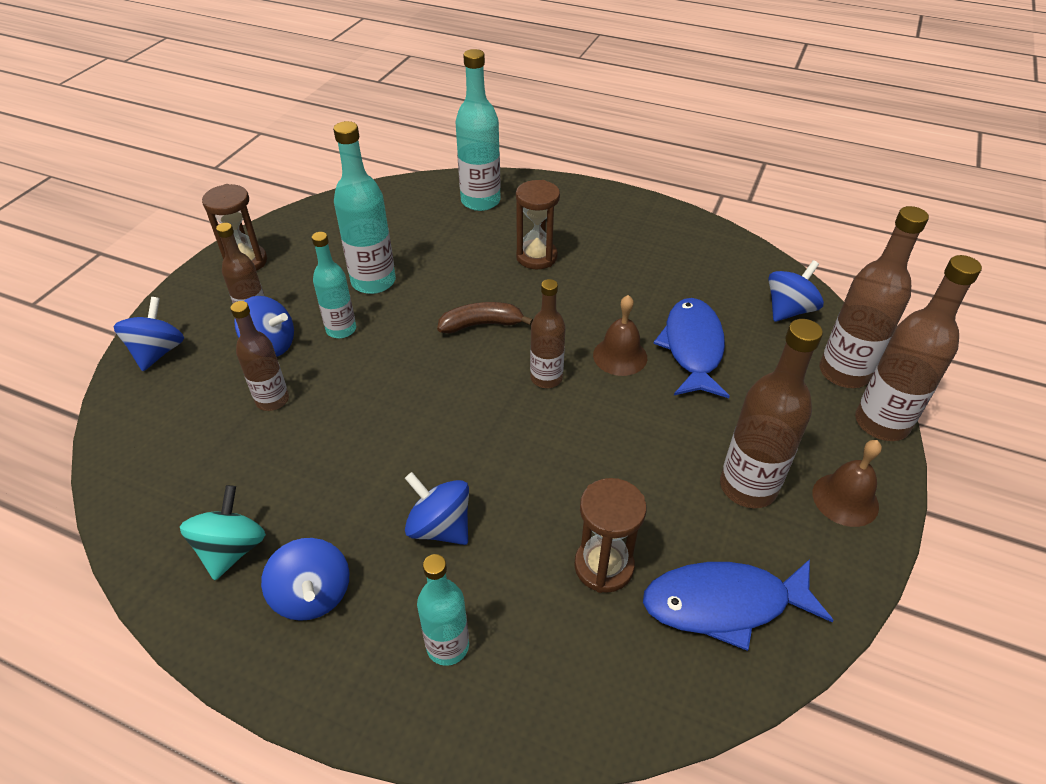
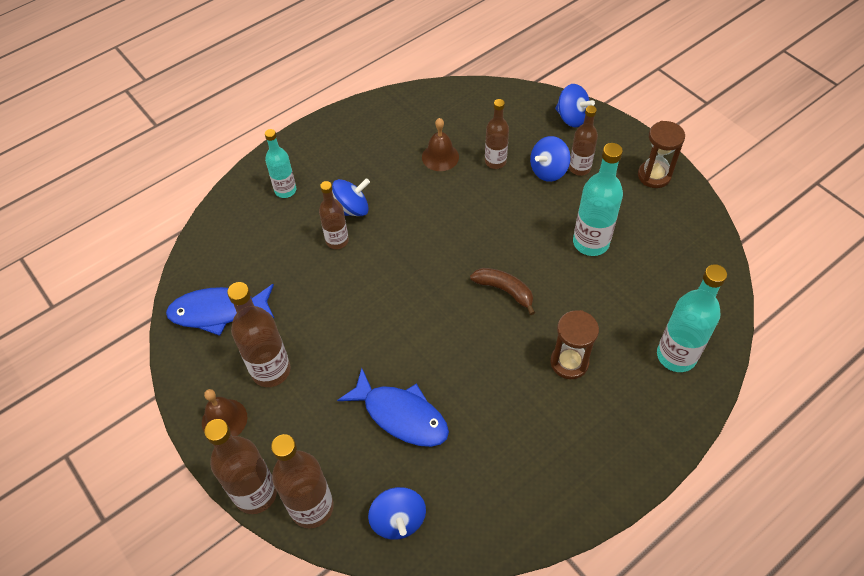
camera: 120 degrees right, 10 degrees up
(232, 549) = (396, 126): turquoise spinning top -> none
(312, 595) = (348, 150): blue spinning top -> none
(341, 329) = (544, 210): turquoise bottle -> none
(481, 324) = (504, 291): brown banana -> brown banana turned 75 degrees counterclockwise
(546, 378) = (428, 306): brown bottle -> brown bottle (337, 241)
(604, 566) = (277, 269): brown hourglass -> none
(620, 356) = (422, 361): brown bell -> brown bell (440, 157)
(724, 604) = (218, 311): blue fish -> blue fish turned 120 degrees counterclockwise

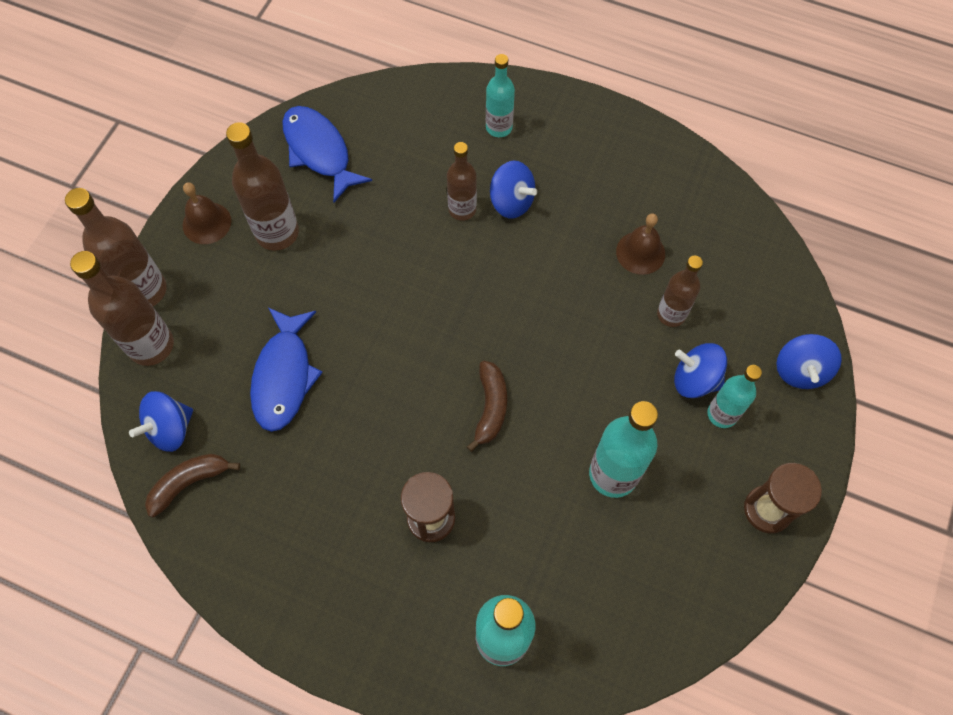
camera: 60 degrees right, 10 degrees up
(454, 522) = (189, 483): none -> brown banana
(579, 168) = (722, 414): brown bottle -> turquoise bottle

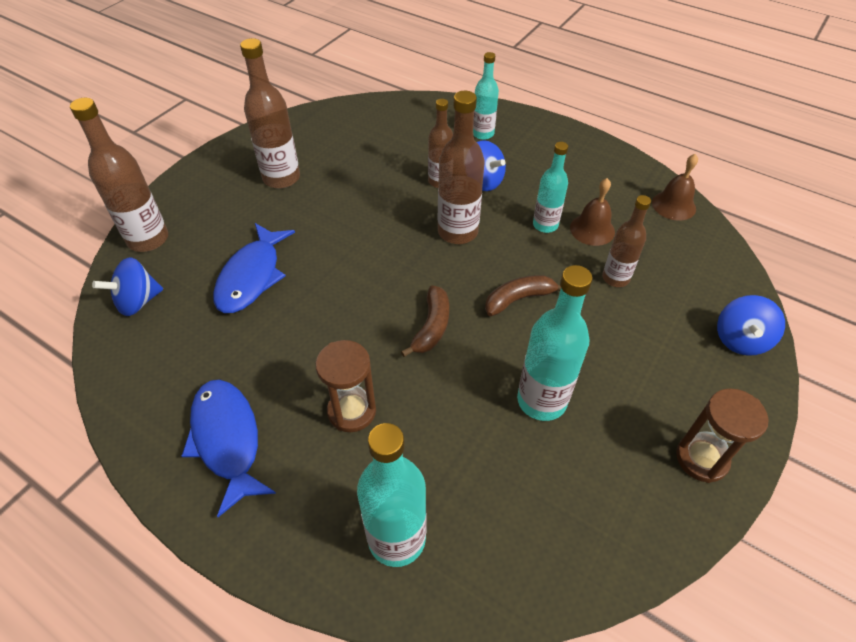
camera: 10 degrees right, 15 degrees down
(145, 290) = (159, 202): brown bottle -> brown bottle (457, 232)
(189, 483) = (137, 346): brown banana -> brown banana (519, 299)
(207, 223) = (227, 165): brown bell -> brown bell (673, 205)
(319, 151) = (333, 132): blue fish -> blue fish (227, 439)
(695, 380) = (633, 332): blue spinning top -> none
(722, 414) = (658, 365): turquoise bottle -> turquoise bottle (545, 225)

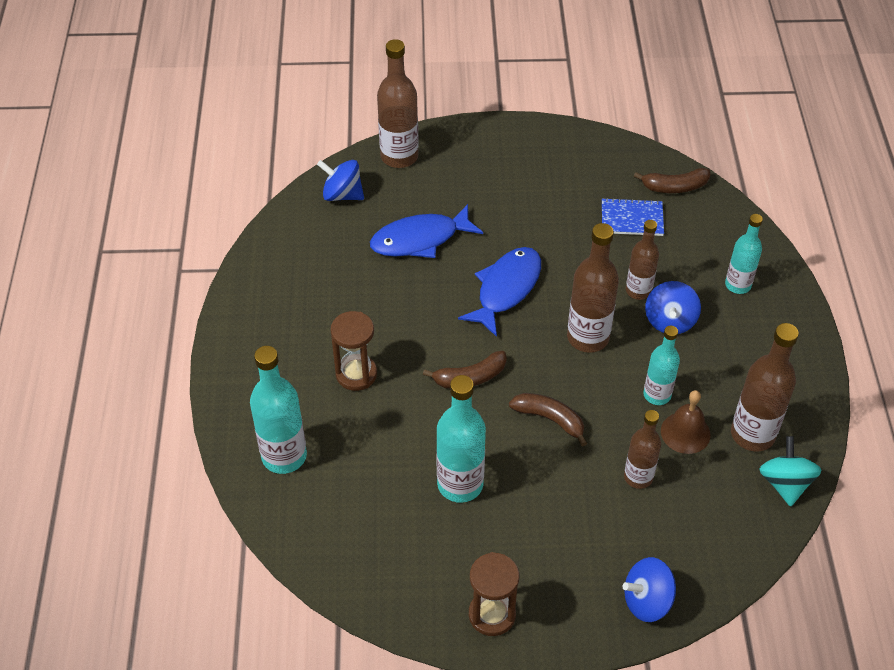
camera: 55 degrees right, 0 degrees up
(227, 439) = (281, 321): blue fish -> blue fish (506, 289)
(281, 178) = (536, 185): brown bottle -> brown bottle (752, 434)
(366, 114) = (674, 187): none -> brown banana
(371, 149) = (632, 219): none -> blue notebook
(673, 205) = (785, 483): brown bell -> turquoise spinning top

